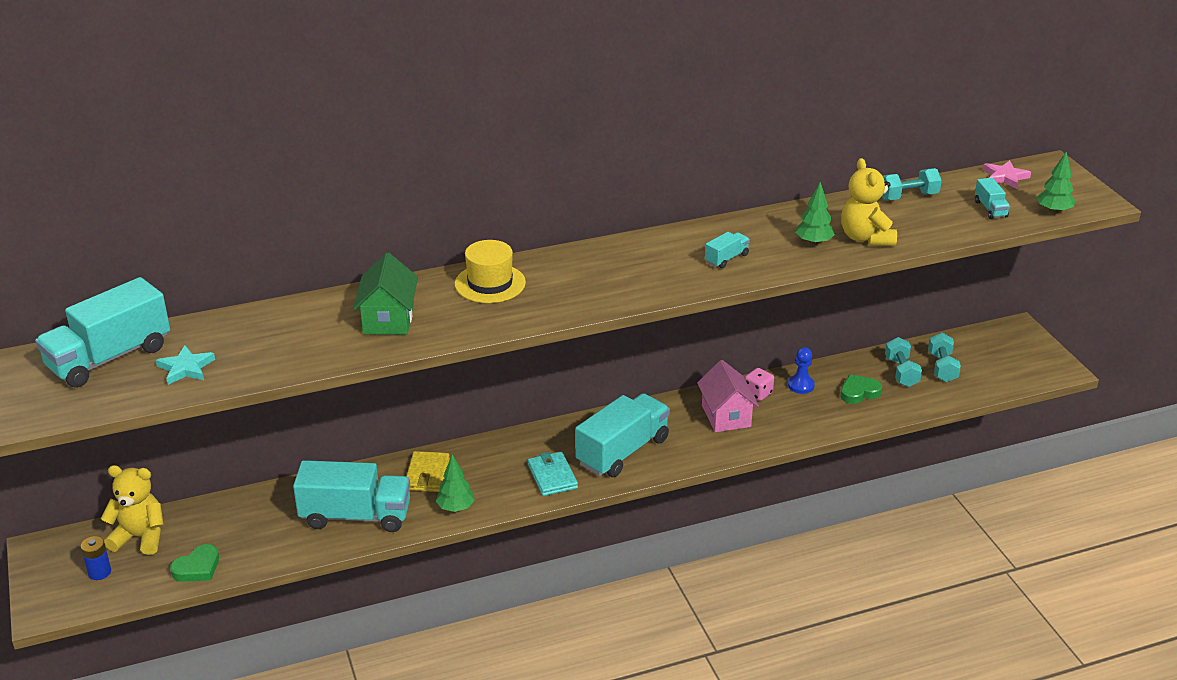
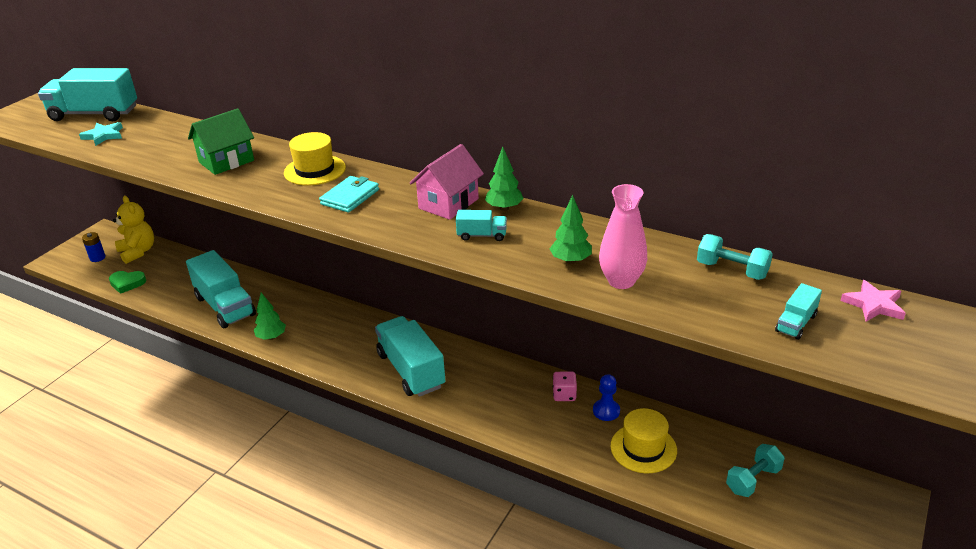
camera: 50 degrees right, 0 degrees up
(427, 474) = (293, 307): yellow wallet -> none
(552, 476) = (347, 356): turquoise wallet -> turquoise wallet (350, 197)
(622, 451) = (411, 370): turquoise truck -> turquoise truck turned 120 degrees counterclockwise
(726, 416) = (514, 394): pink house -> pink house (448, 203)
(859, 392) = (643, 448): green heart -> yellow hat
(866, 238) = (621, 281): yellow teddy bear -> pink vase
(901, 372) = (708, 458): turquoise dumbbell -> none
(1053, 211) = (867, 363): green tree -> green tree (504, 208)

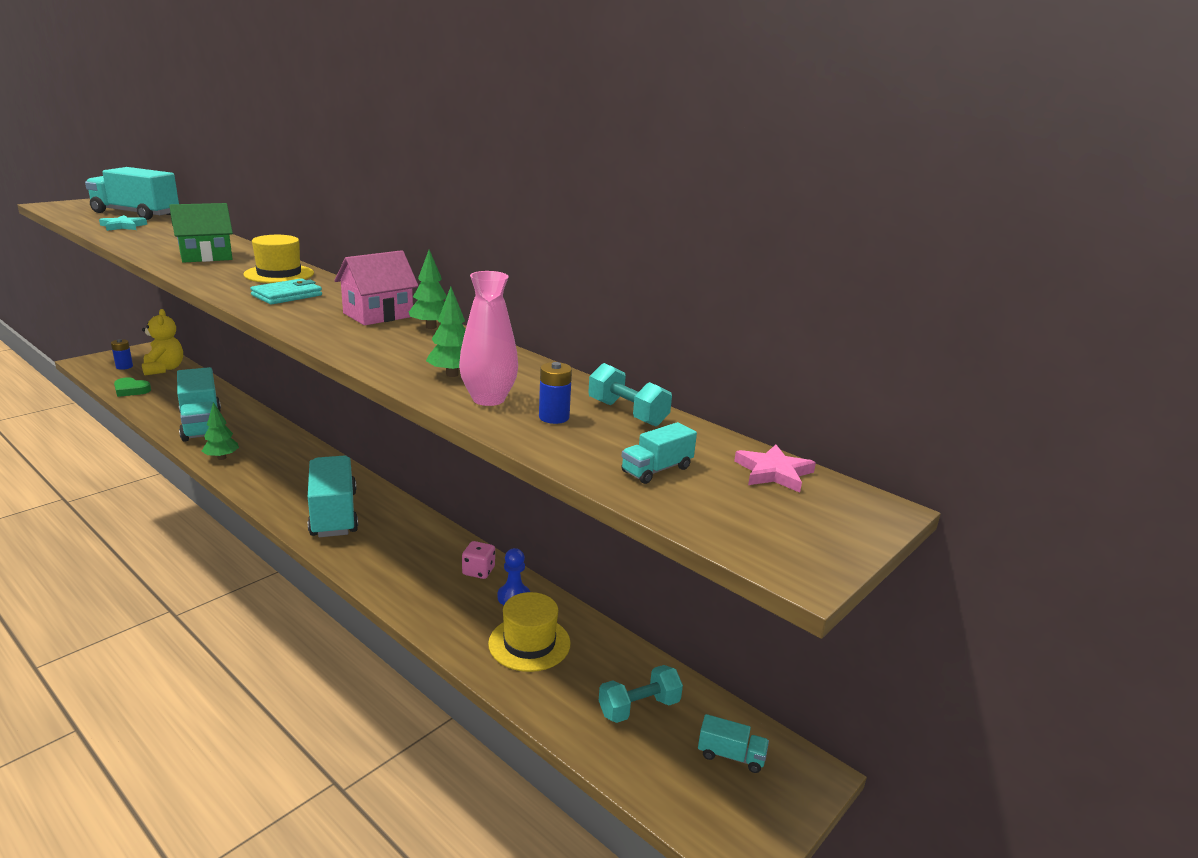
camera: 10 degrees right, 10 degrees down
(482, 235) = (382, 341): turquoise truck -> turquoise truck (731, 755)
(684, 288) = (554, 417): none -> blue battery

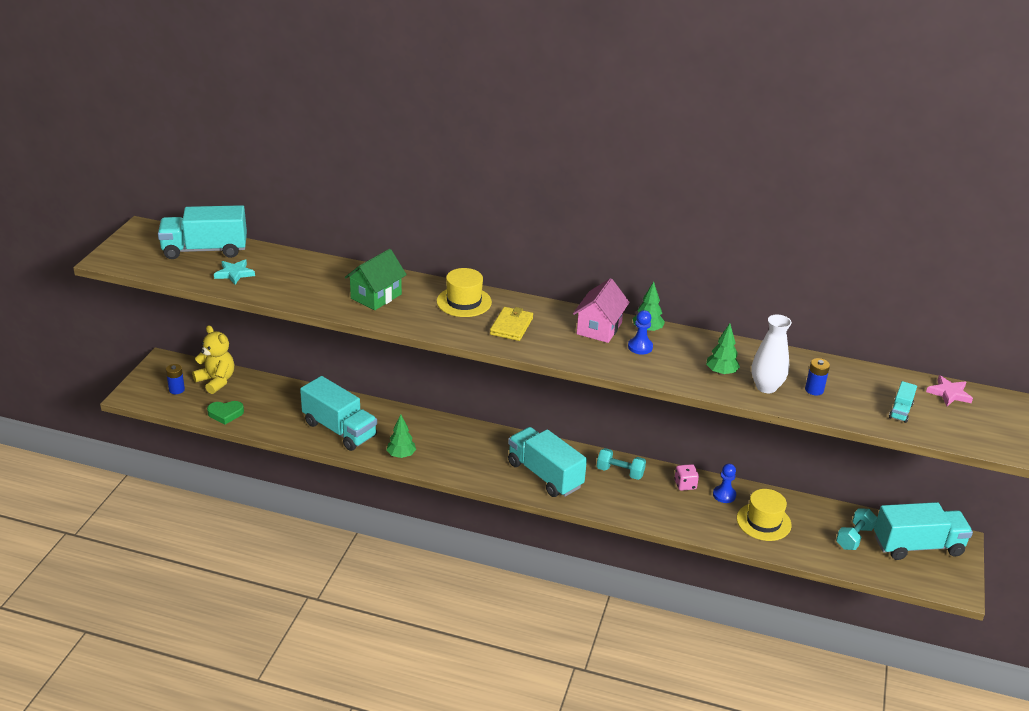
camera: 25 degrees left, 10 degrees up
(287, 295) = (511, 326): turquoise wallet -> yellow wallet
(394, 335) = (640, 347): none -> blue pawn
(488, 399) = (766, 387): pink vase -> white vase
(627, 413) = (843, 373): turquoise dumbbell -> turquoise dumbbell (620, 472)
(731, 755) = (917, 546): turquoise truck -> turquoise truck, size x2.26

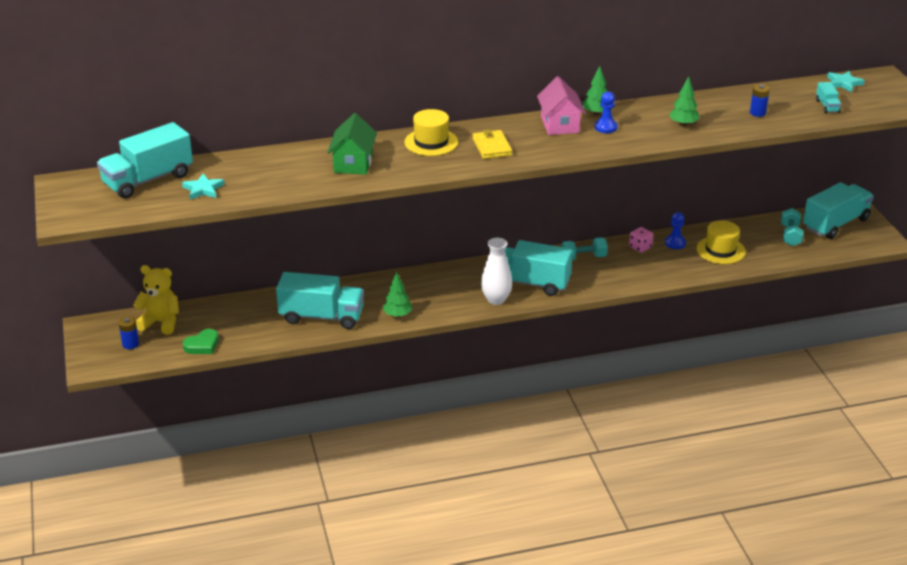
camera: 30 degrees left, 0 degrees up
(766, 387) = (724, 123): white vase -> white vase (496, 299)
(949, 393) = (844, 83): pink star -> turquoise star

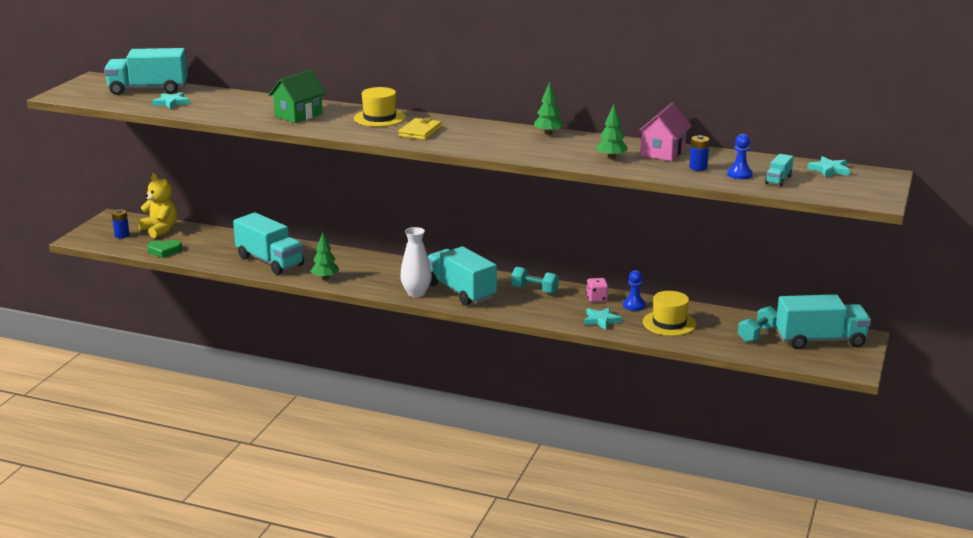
camera: 35 degrees right, 10 degrees down
(560, 125) = (502, 133): pink house -> pink house (662, 152)
(605, 127) = (538, 143): blue pawn -> blue pawn (739, 174)
(671, 268) = (601, 320): none -> turquoise star

